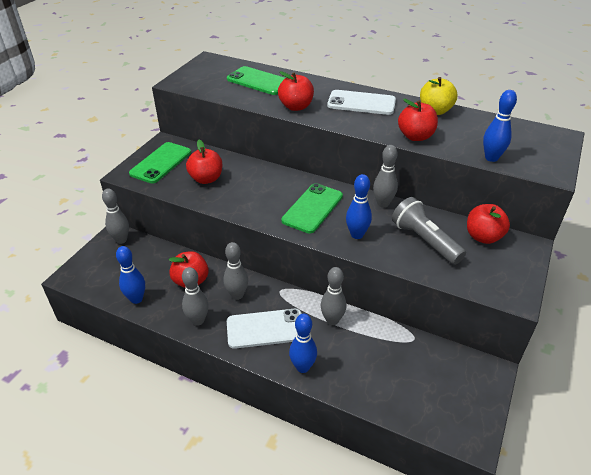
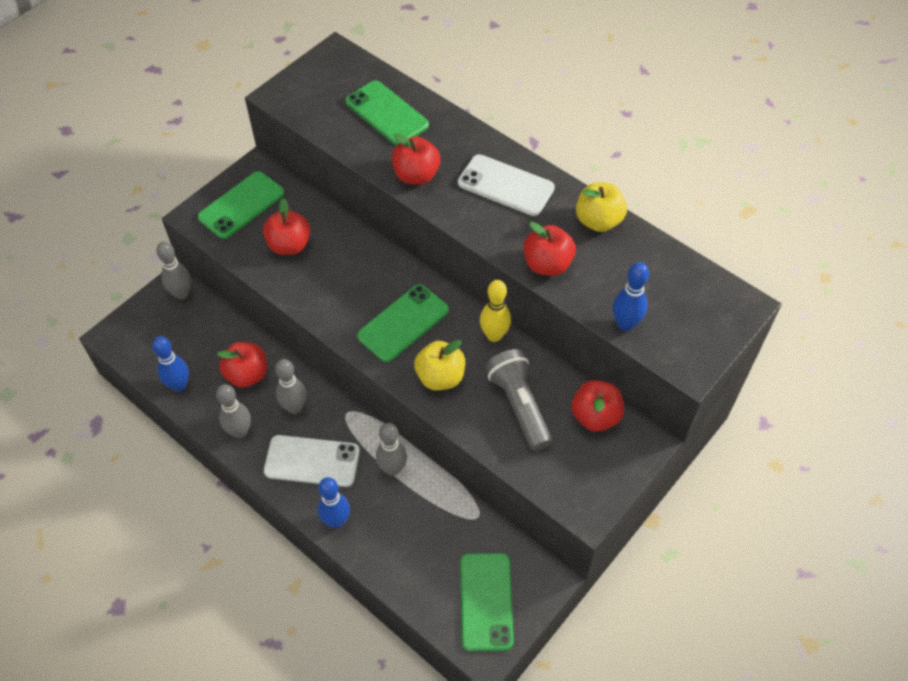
camera: 15 degrees right, 15 degrees up
(357, 235) = (440, 377): blue bowling pin -> yellow apple
(383, 204) = (494, 335): grey bowling pin -> yellow bowling pin
(452, 398) = (486, 601): none -> green phone

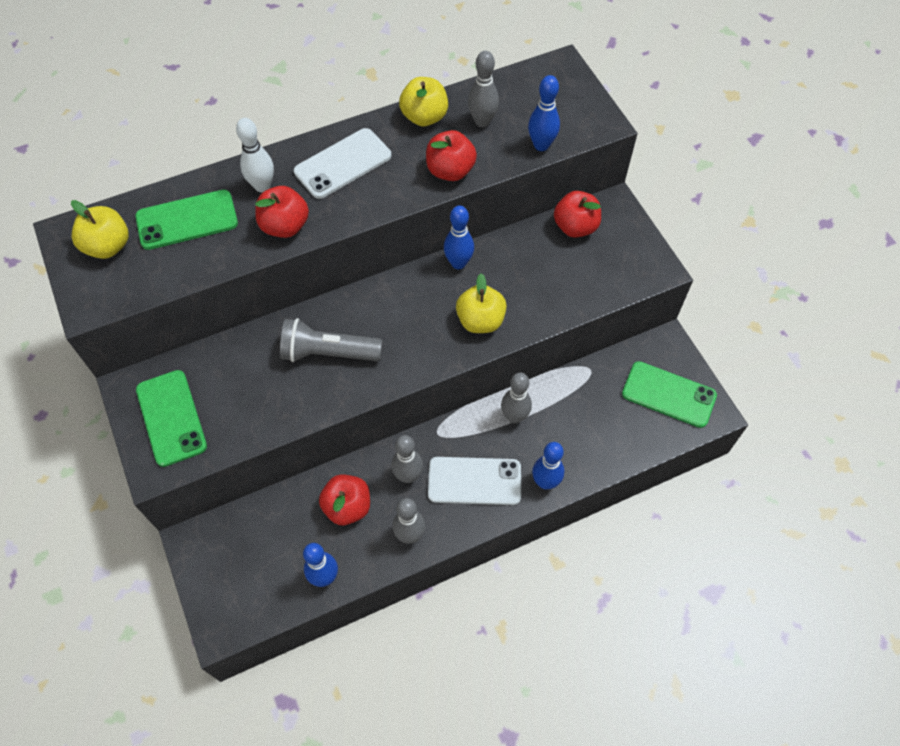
camera: 65 degrees left, 5 degrees up
(182, 294) = (208, 539): grey bowling pin -> grey bowling pin (482, 121)
(289, 245) = (254, 390): red apple -> none
(312, 461) = (474, 481): white phone -> white phone turned 60 degrees clockwise
(336, 80) = (108, 246): none -> yellow apple
(403, 323) = (406, 327): green phone -> none
(448, 144) = (262, 186): none -> white bowling pin
(494, 335) = (458, 263): yellow bowling pin -> blue bowling pin
(519, 405) = (539, 274): grey flashlight -> grey flashlight (328, 353)

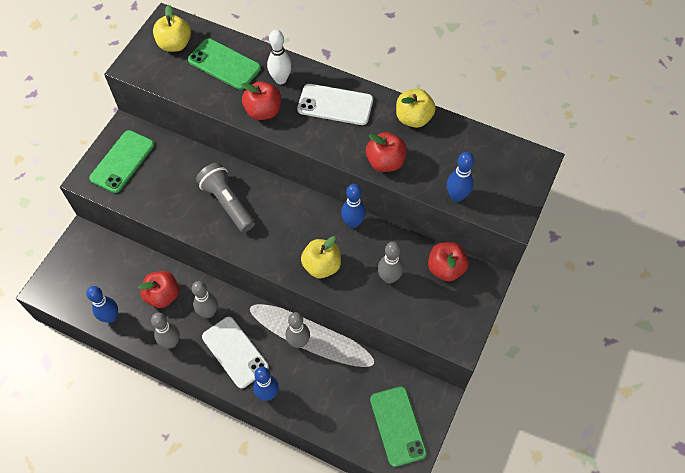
camera: 50 degrees right, 0 degrees up
(482, 121) = (442, 151): grey bowling pin -> grey bowling pin (389, 278)

